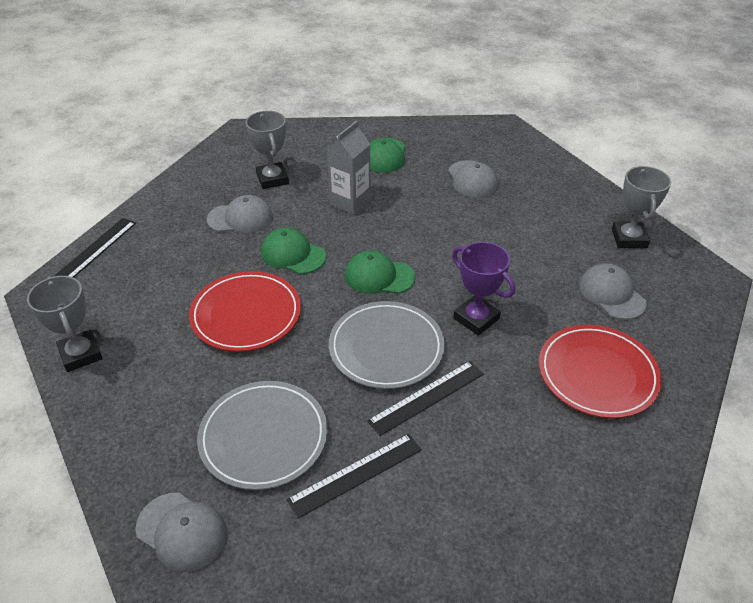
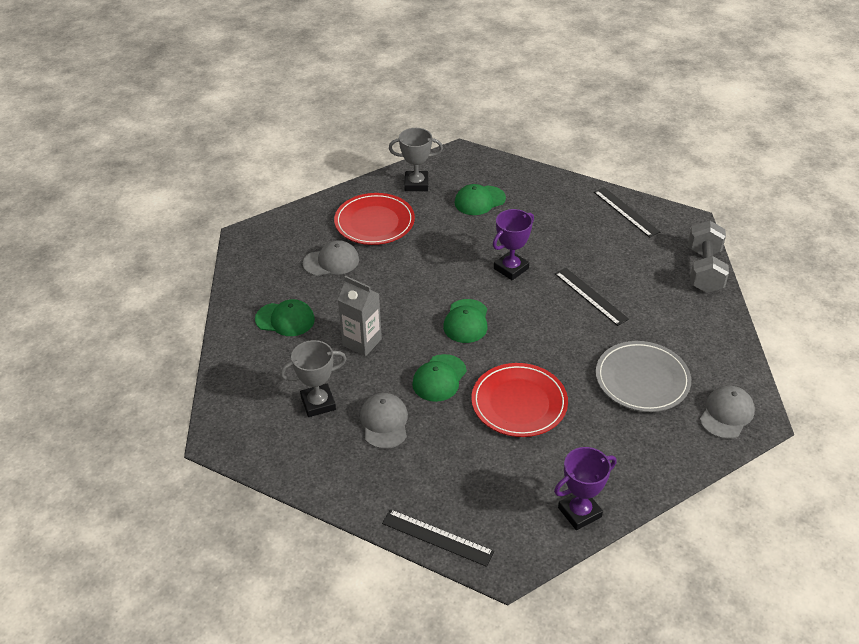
camera: 90 degrees left, 0 degrees up
(81, 354) = (579, 512): grey trophy -> purple trophy
(355, 474) = (661, 330): black ruler -> black ruler (626, 212)
(386, 348) = (547, 316): grey plate -> none
(497, 560) = (704, 270): none -> grey dumbbell
(597, 374) = (557, 216): red plate -> red plate (374, 222)
(611, 294) = (479, 200): grey cap -> green cap

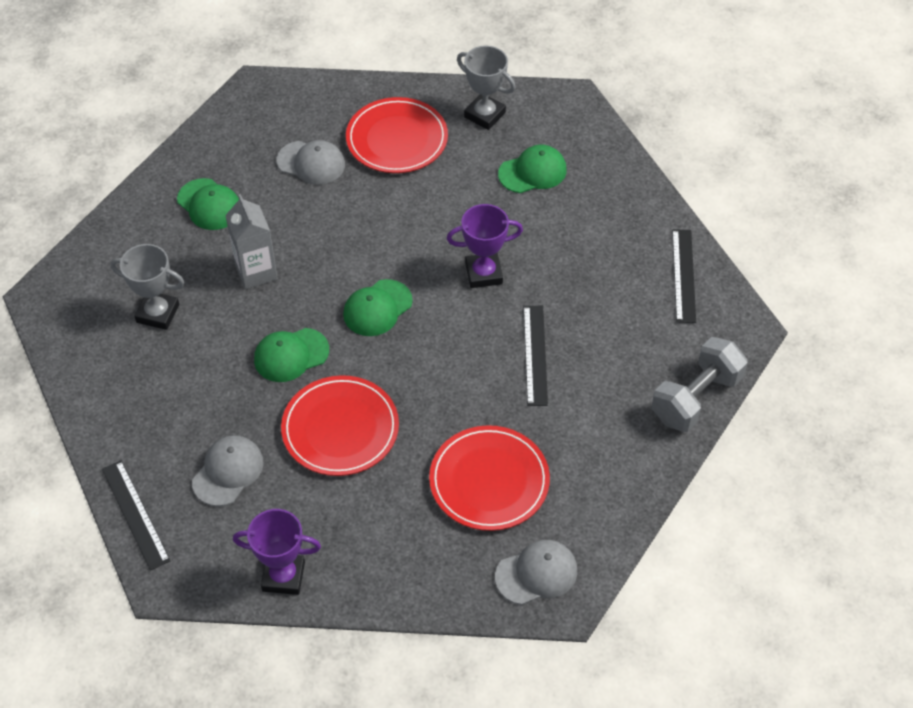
camera: 35 degrees right, 10 degrees up
(384, 422) = (197, 370): grey cap -> grey cap (228, 472)
(479, 200) = (532, 172): green cap -> green cap turned 150 degrees clockwise
(642, 379) = (489, 481): grey plate -> red plate

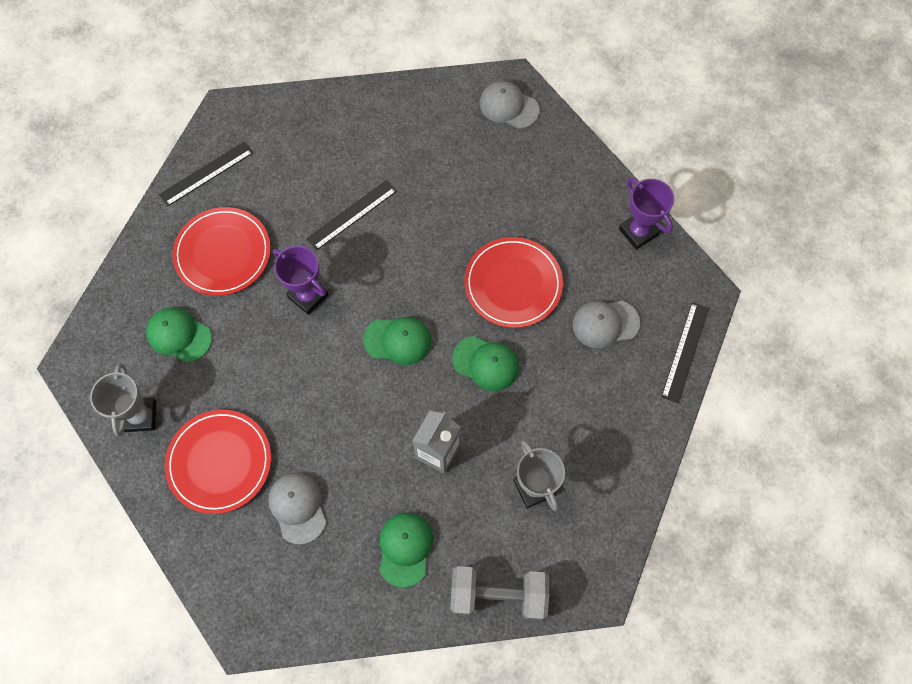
camera: 130 degrees left, 15 degrees up
(489, 481) = (471, 173): red plate -> red plate (223, 253)
(696, 398) = (308, 105): grey dumbbell -> grey dumbbell (498, 595)

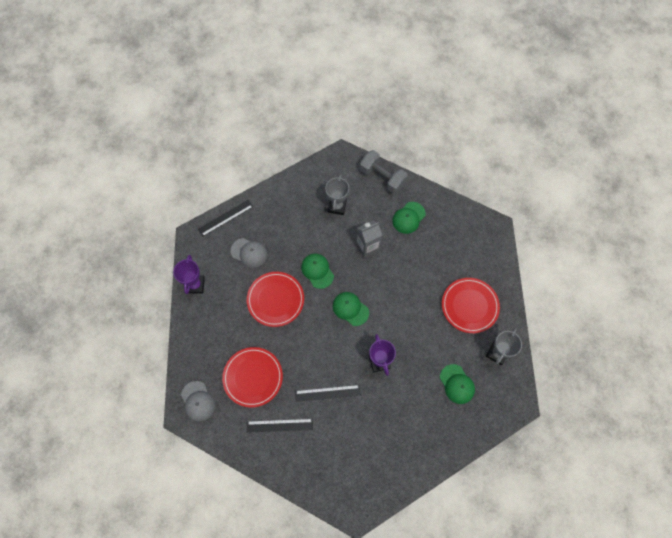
camera: 145 degrees left, 0 degrees up
(206, 173) = (391, 476): black ruler -> black ruler (279, 425)
(223, 253) = (409, 417): red plate -> red plate (253, 377)
(297, 507) = (445, 263): grey cap -> none

